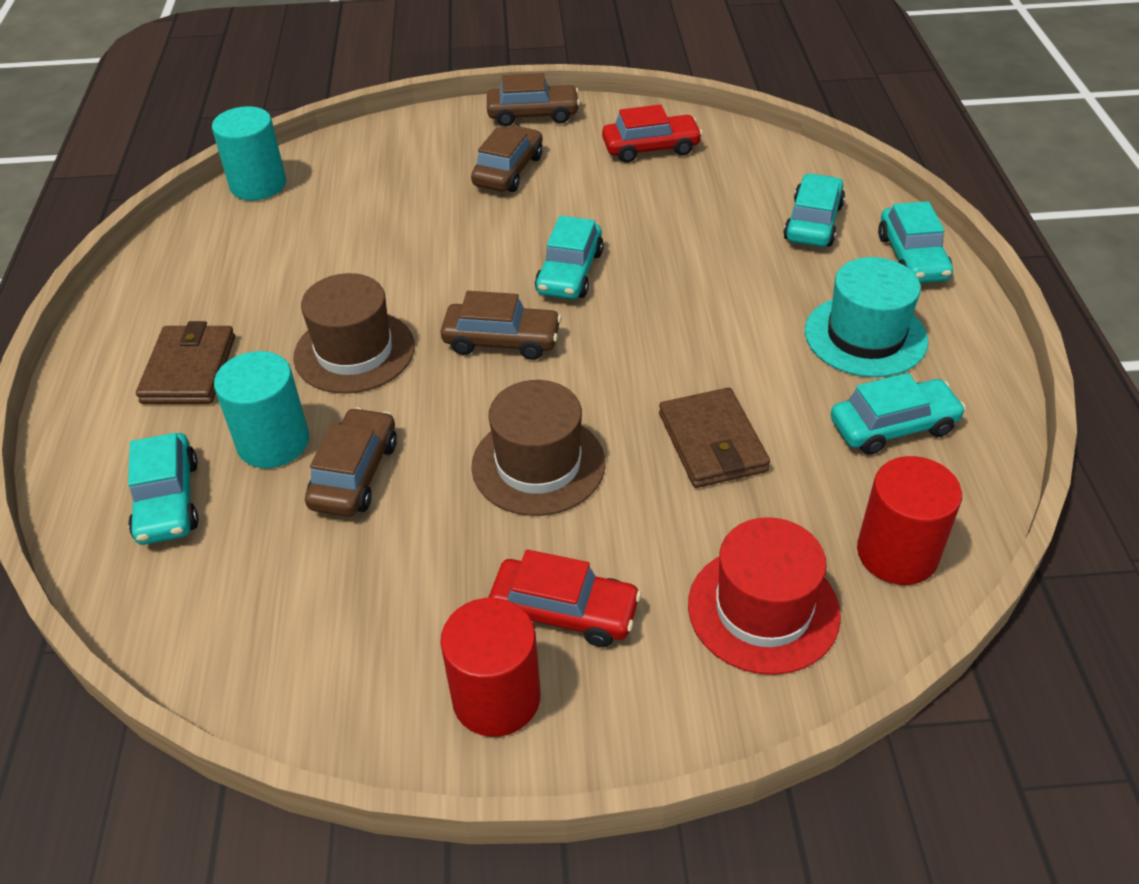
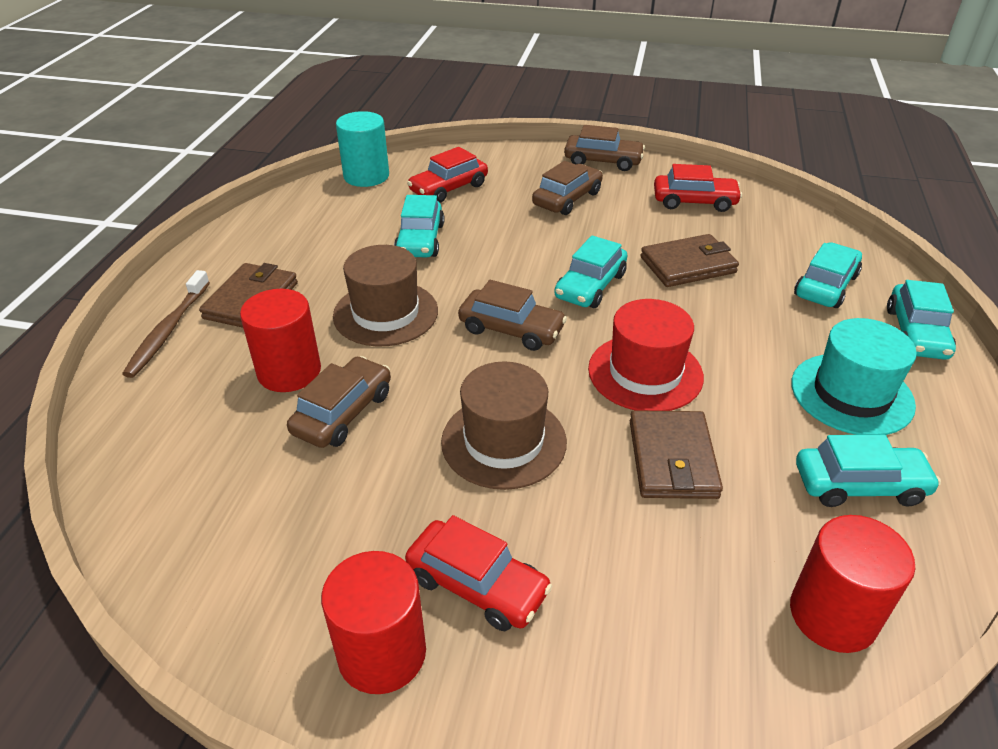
camera: 15 degrees right, 5 degrees down
(106, 426) = (168, 330): none -> brown toothbrush
(167, 500) = (185, 399): turquoise car -> turquoise car (420, 240)
(273, 442) = (289, 371): turquoise cylinder -> red cylinder
(365, 182) = (449, 188): none -> red car
(666, 227) = (688, 265): none -> brown wallet
(763, 609) = (674, 636): red hat -> red hat (645, 373)

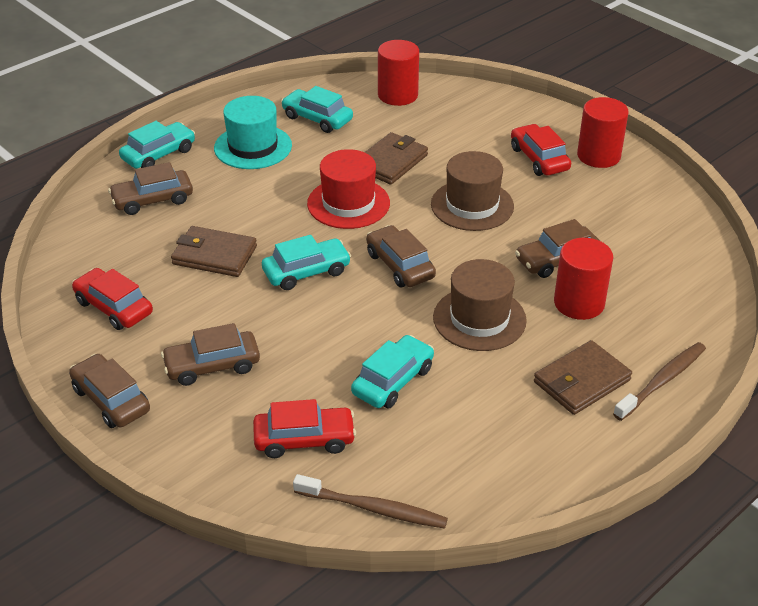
camera: 145 degrees left, 0 degrees up
(366, 176) = (372, 508): turquoise cylinder -> brown toothbrush
(825, 286) = (152, 200): turquoise car -> brown car

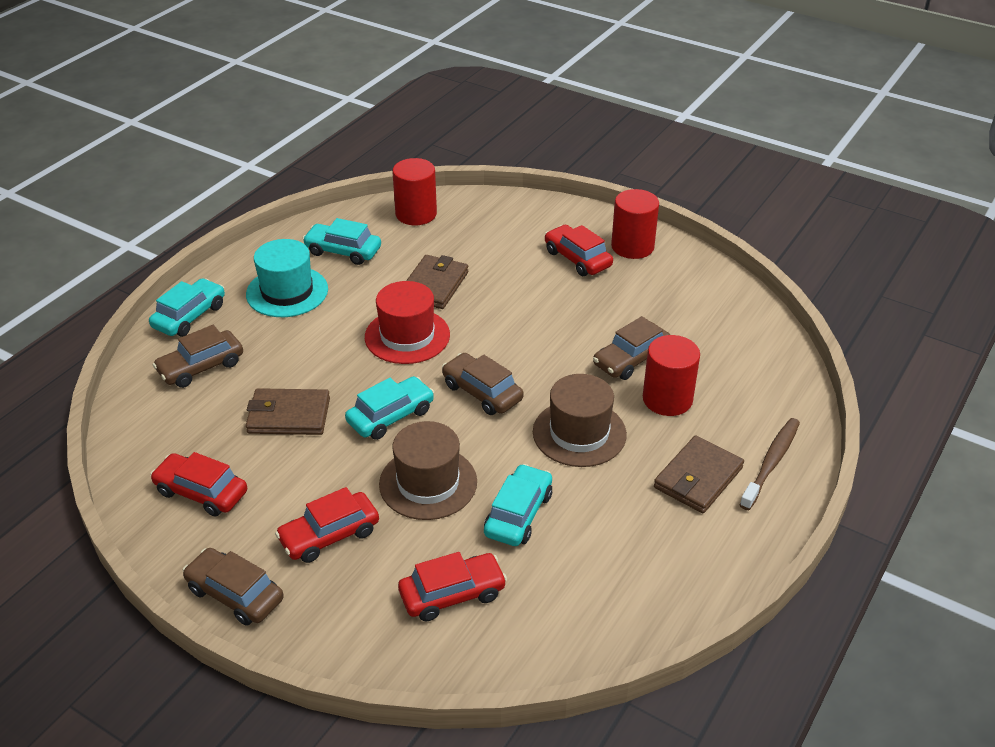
camera: 15 degrees left, 0 degrees up
(212, 366) = (329, 535): brown car -> red car
(372, 508) = (546, 652): brown toothbrush -> none
(472, 205) = (530, 317): brown hat -> brown hat (428, 483)

